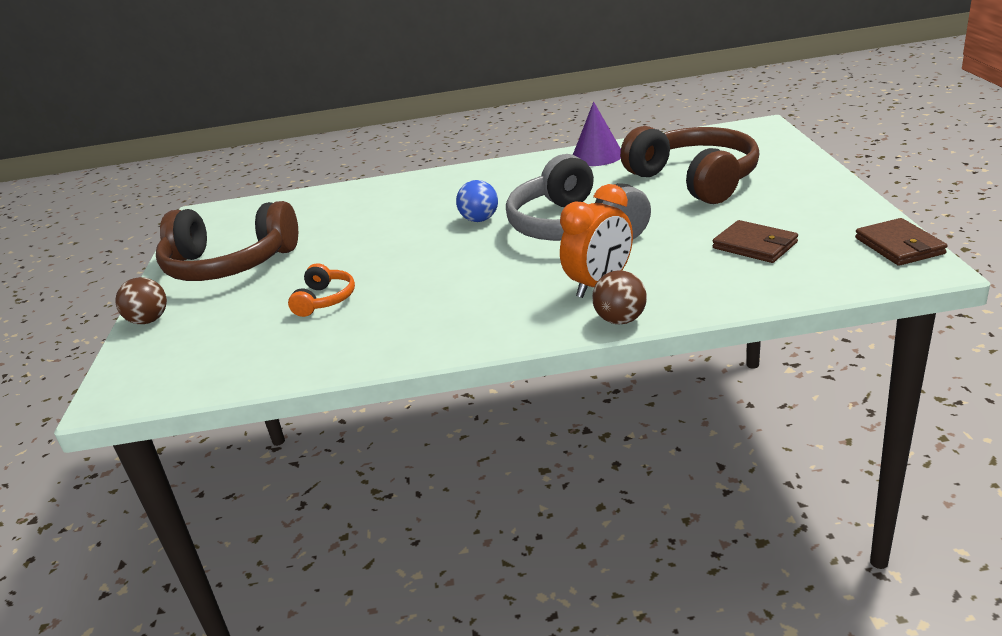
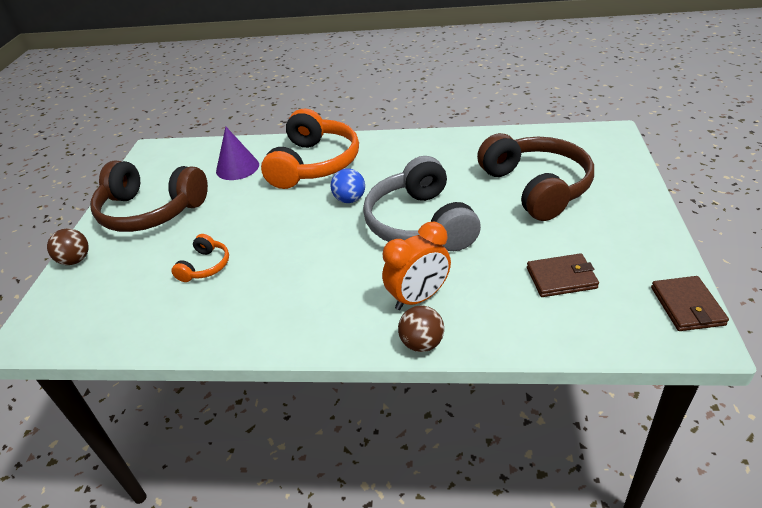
camera: 10 degrees right, 10 degrees up
(421, 197) = (314, 164): none -> orange headphones
(597, 156) = (465, 143): purple cone -> purple cone (237, 167)
(755, 245) = (561, 278): brown wallet -> brown wallet turned 60 degrees counterclockwise

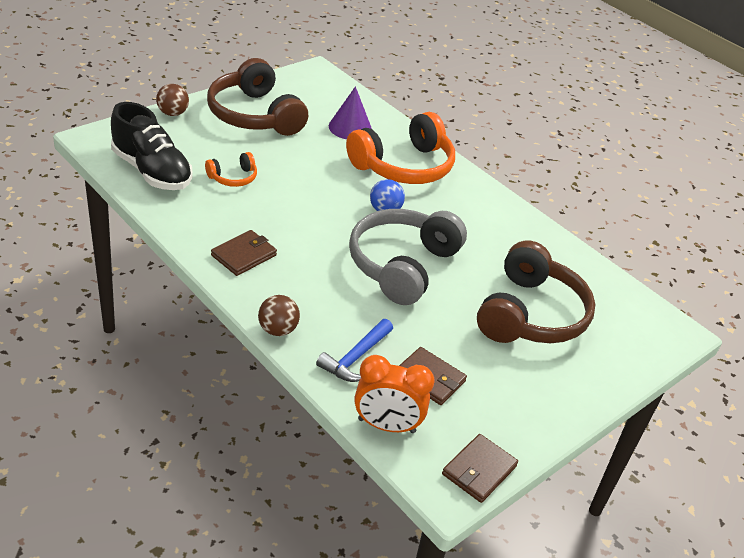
camera: 35 degrees right, 0 degrees up
(126, 317) = (152, 171): none -> black shoe
(307, 313) = (244, 255): none -> brown wallet
(418, 298) = (320, 305): orange clock -> orange clock (386, 426)
(501, 310) = (355, 358): none -> blue hammer

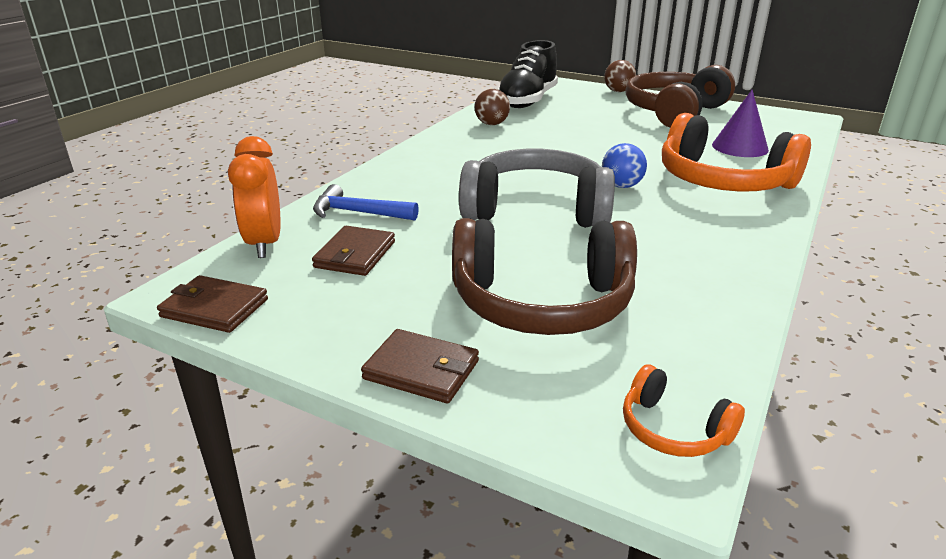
camera: 75 degrees right, 10 degrees down
(233, 177) = (565, 123): orange headphones -> orange headphones (673, 429)
(244, 255) = (460, 146): brown wallet -> brown wallet (421, 370)
(277, 330) = (370, 175): brown ball -> brown ball (491, 124)

